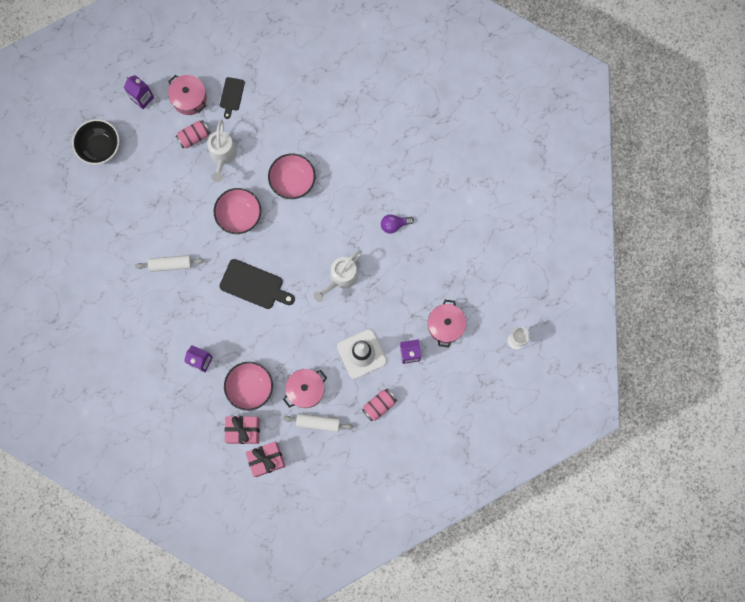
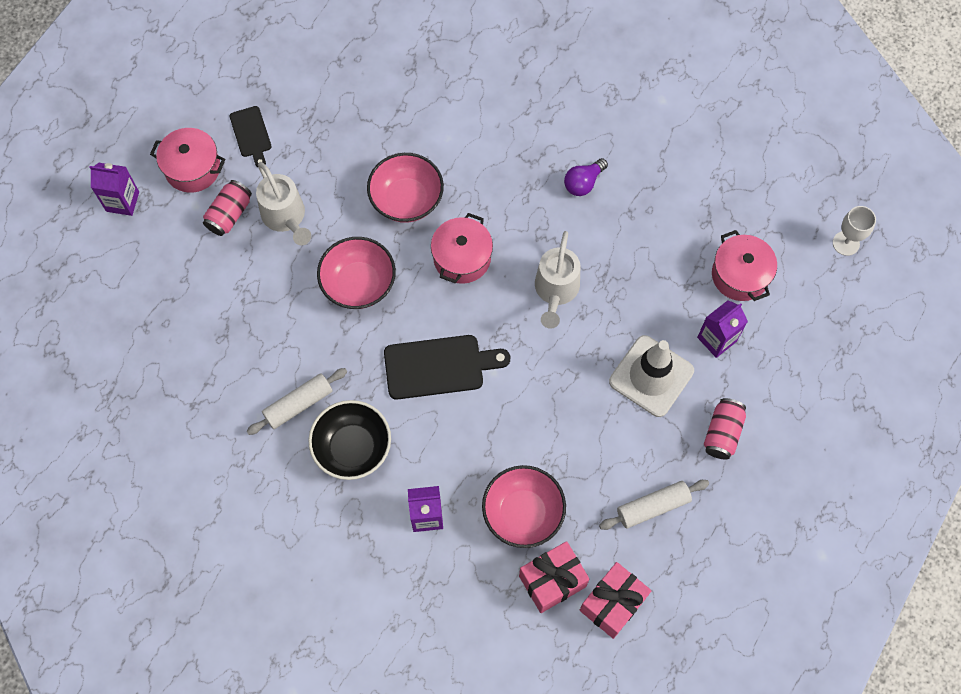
camera: 30 degrees left, 10 degrees down
(100, 147) = (97, 299): black bowl -> black bowl (352, 448)
(305, 390) = (605, 470): pink pot -> pink pot (462, 258)

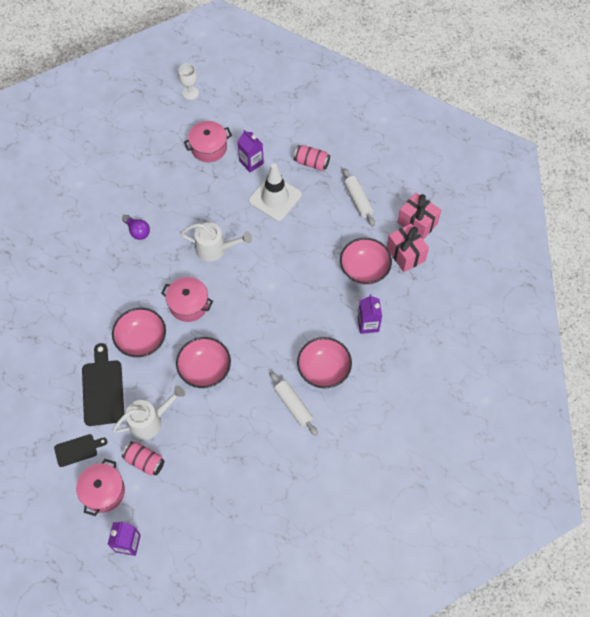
camera: 90 degrees left, 5 degrees down
(352, 448) = (323, 370): black bowl -> pink bowl
(439, 367) = (267, 318): black cutting board -> black cutting board (103, 389)

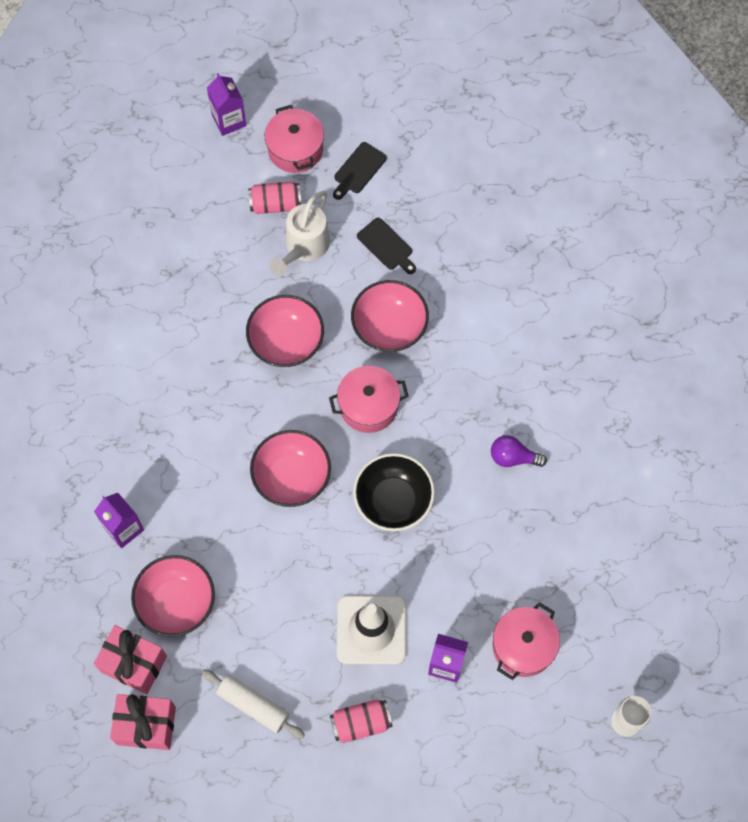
camera: 145 degrees right, 5 degrees up
(103, 389) = (386, 246): black cutting board -> black cutting board, size x0.59
(215, 249) = (393, 500): white watering can -> black bowl
(293, 405) = (150, 368): white rolling pin -> none
(323, 370) = (142, 433): pink bowl -> pink bowl (292, 477)

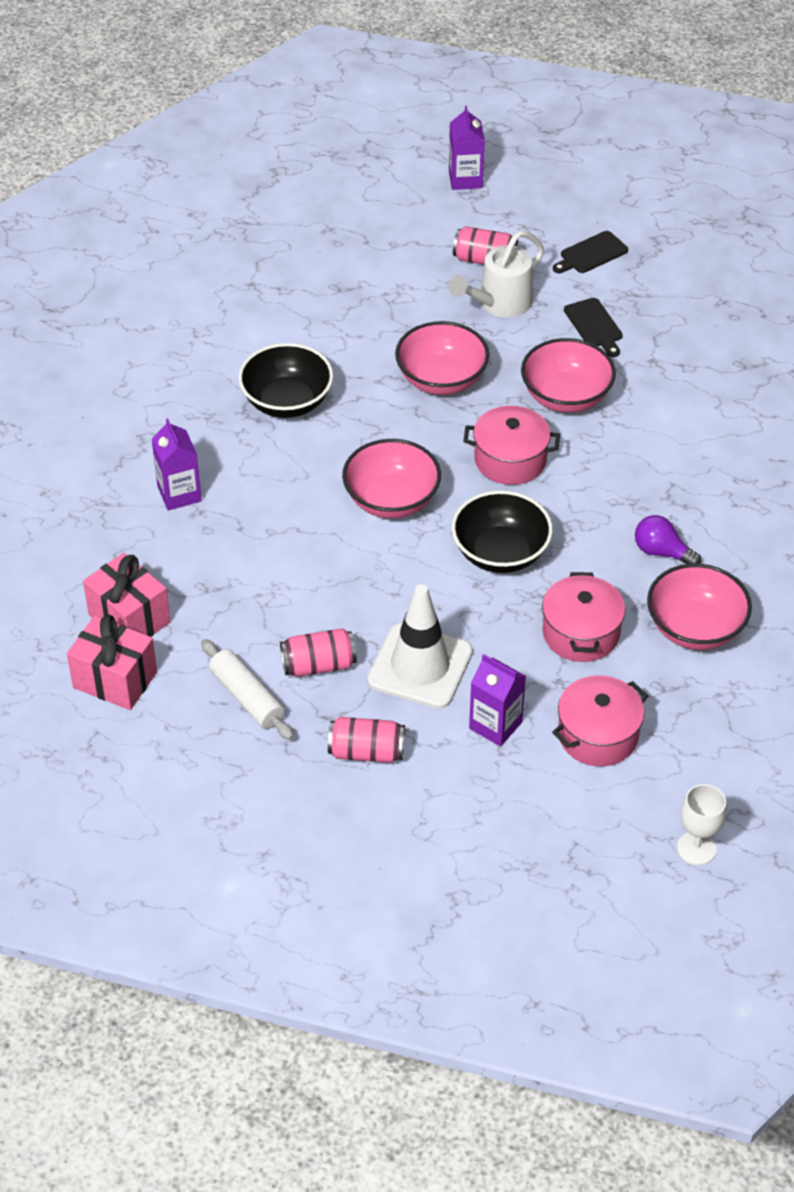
camera: 20 degrees right, 20 degrees down
(173, 406) = (287, 402): none -> black bowl
(176, 602) = (205, 576): pink bowl -> pink bowl (695, 628)
(295, 149) = (528, 220): pink pot -> pink pot (581, 633)
(295, 656) = (318, 665): none -> pink can

